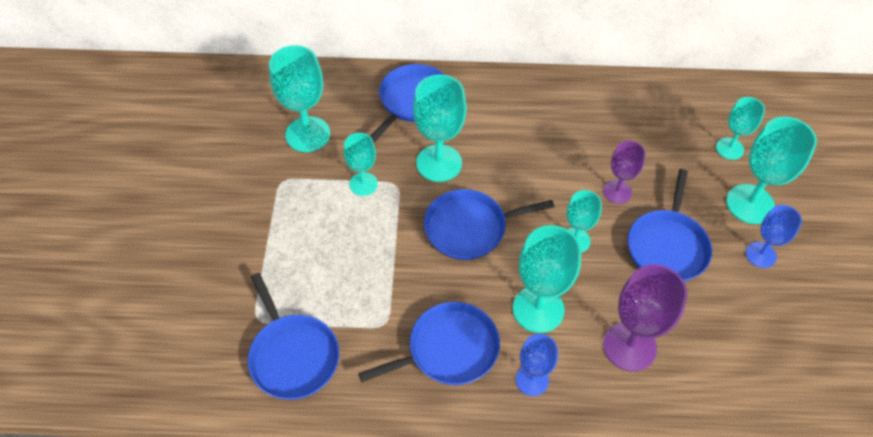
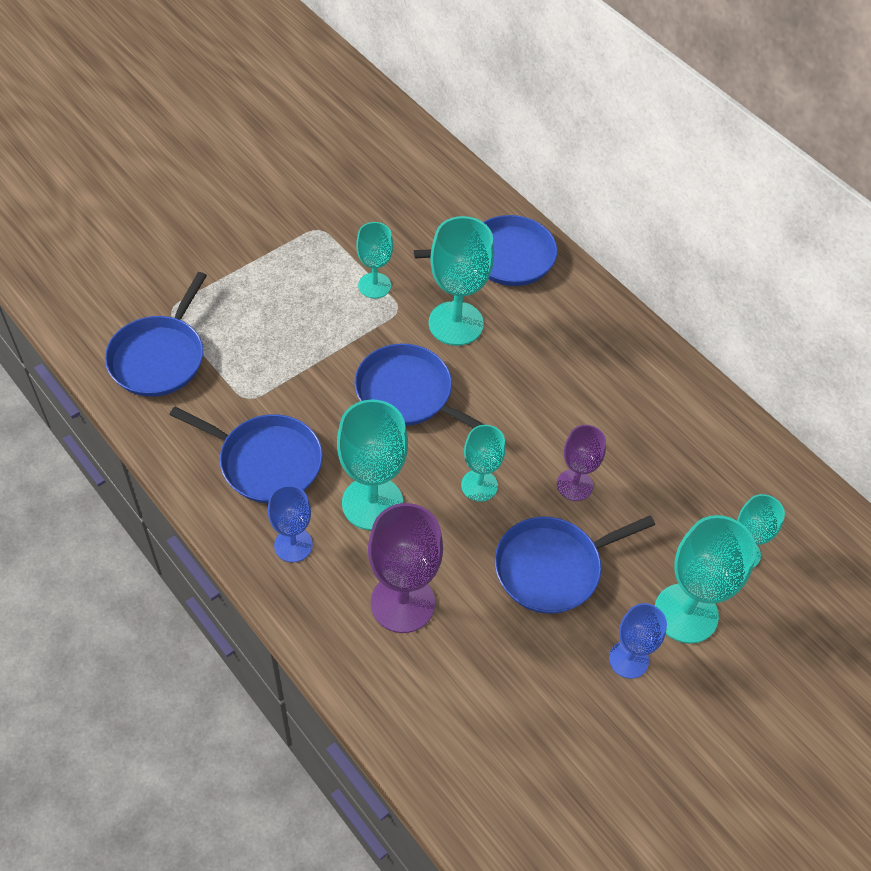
camera: 45 degrees right, 0 degrees up
(308, 134) = (385, 211): turquoise goblet -> none

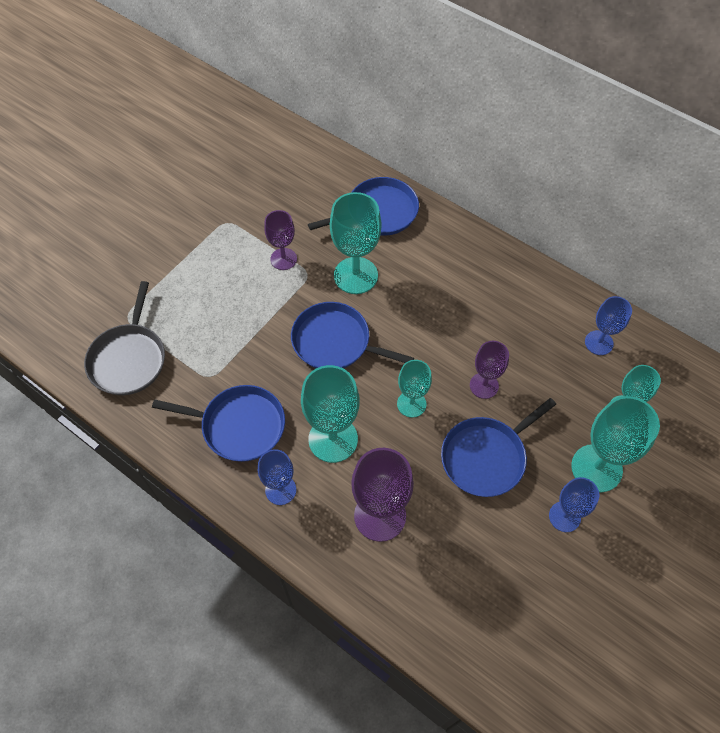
camera: 10 degrees left, 5 degrees up
(159, 357) = (129, 359): blue pan -> grey pan
(374, 285) = (283, 259): turquoise goblet -> purple goblet
(734, 469) = (599, 343): none -> blue goblet

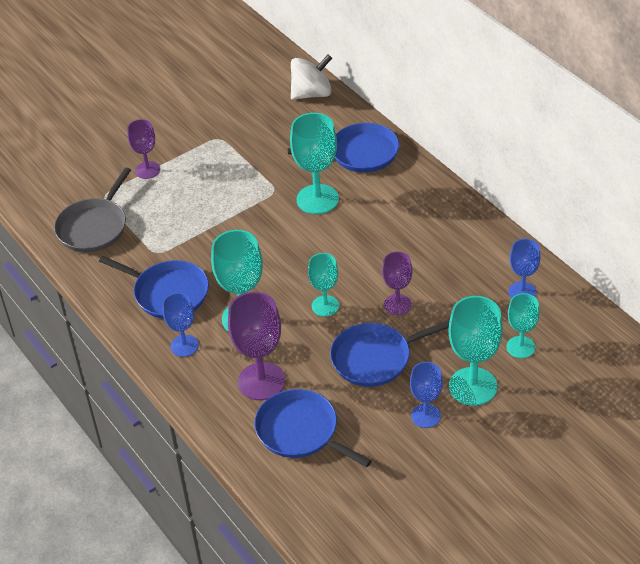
camera: 20 degrees right, 15 degrees down
(283, 259) = (257, 175): purple goblet -> purple goblet (147, 170)
(304, 152) = (312, 93): none -> white spinning top
(335, 342) = (277, 247): blue pan -> blue pan (300, 431)

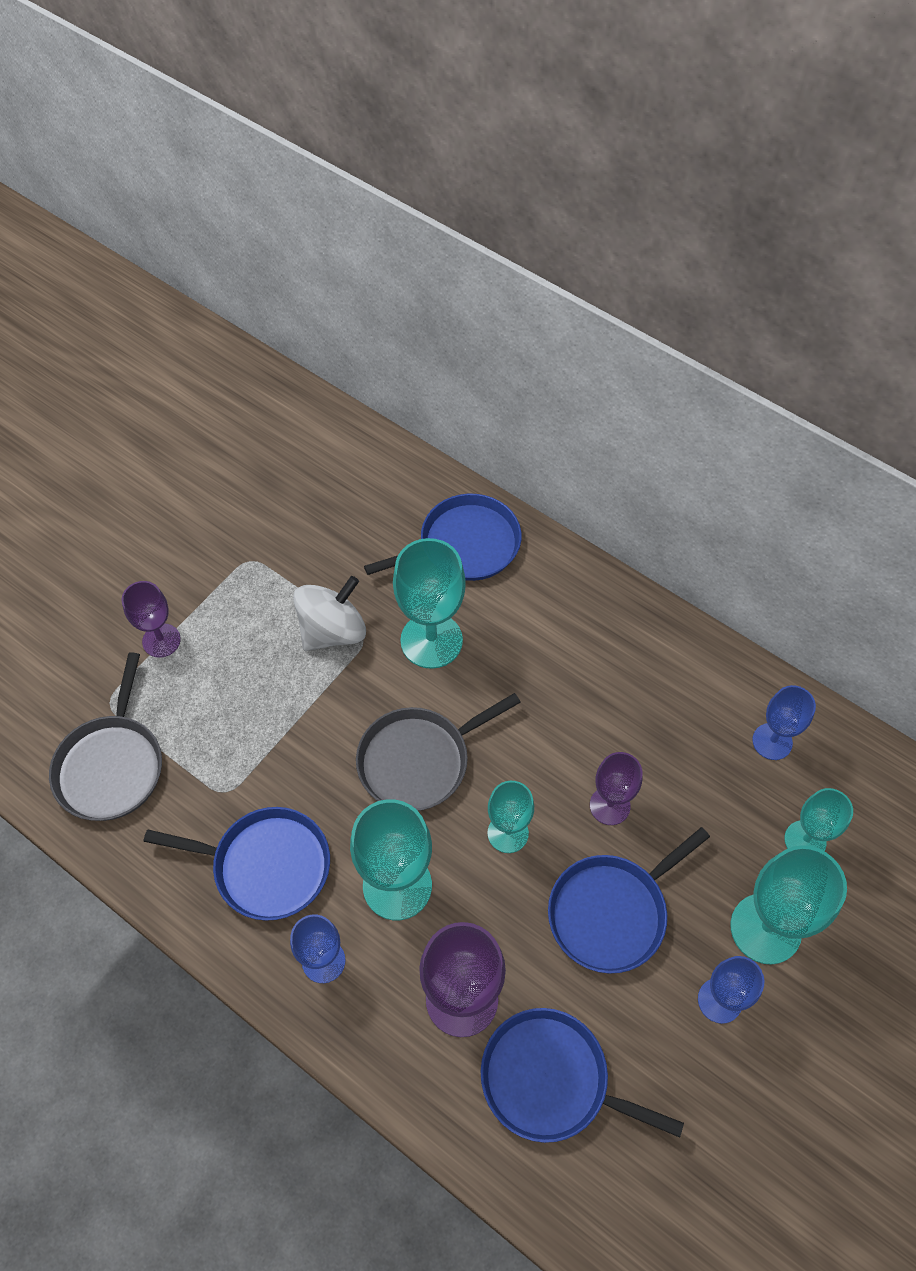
camera: 20 degrees left, 15 degrees up
(284, 259) = (419, 760): none -> grey pan
(312, 93) = (360, 453): white spinning top -> white spinning top (332, 630)

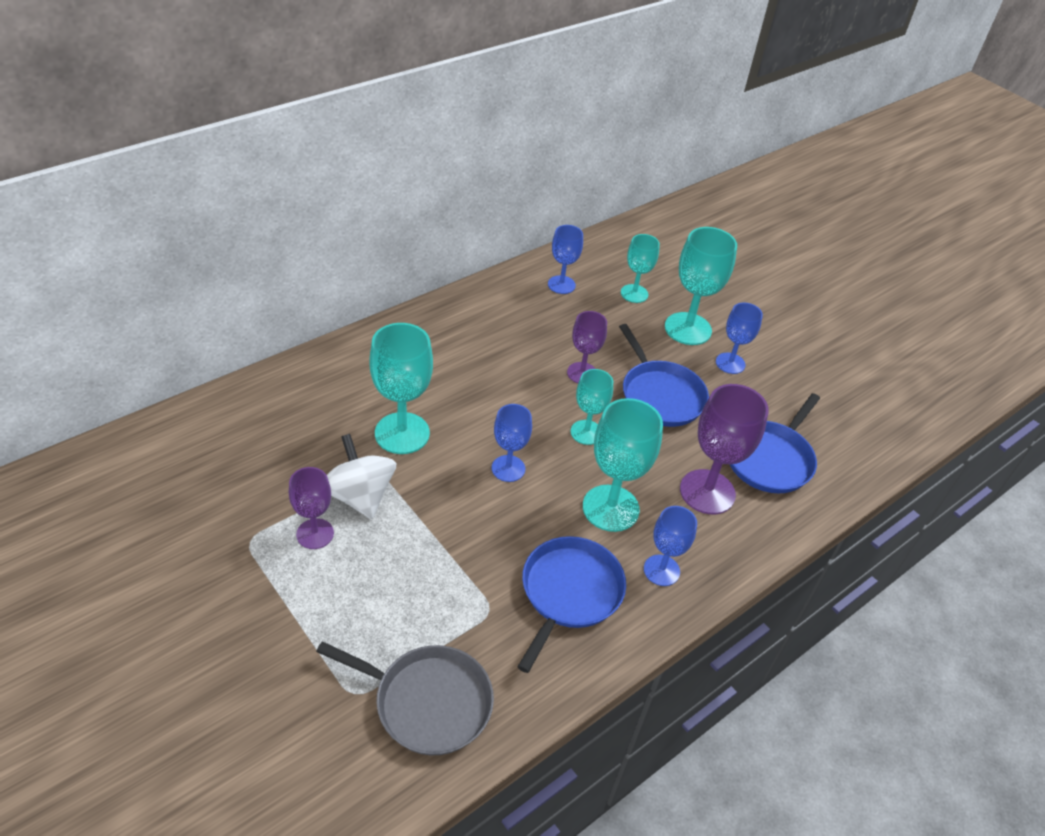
camera: 80 degrees left, 15 degrees down
(161, 640) = (303, 633): purple goblet -> purple goblet (315, 534)
(419, 760) = (508, 468): grey pan -> blue goblet
(464, 545) = (320, 390): blue pan -> none

